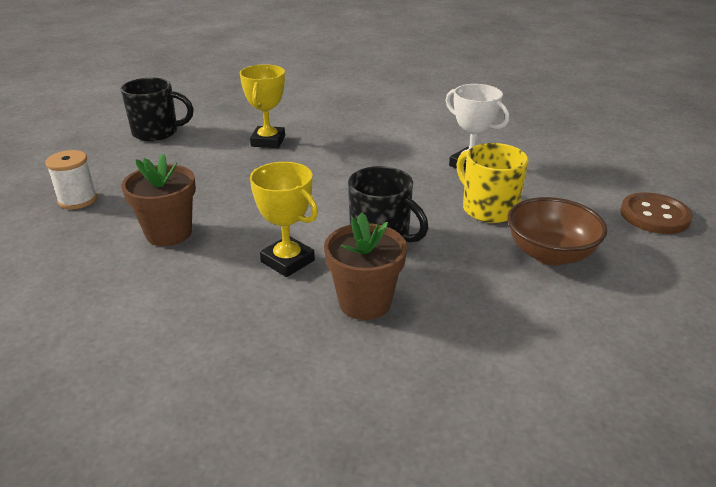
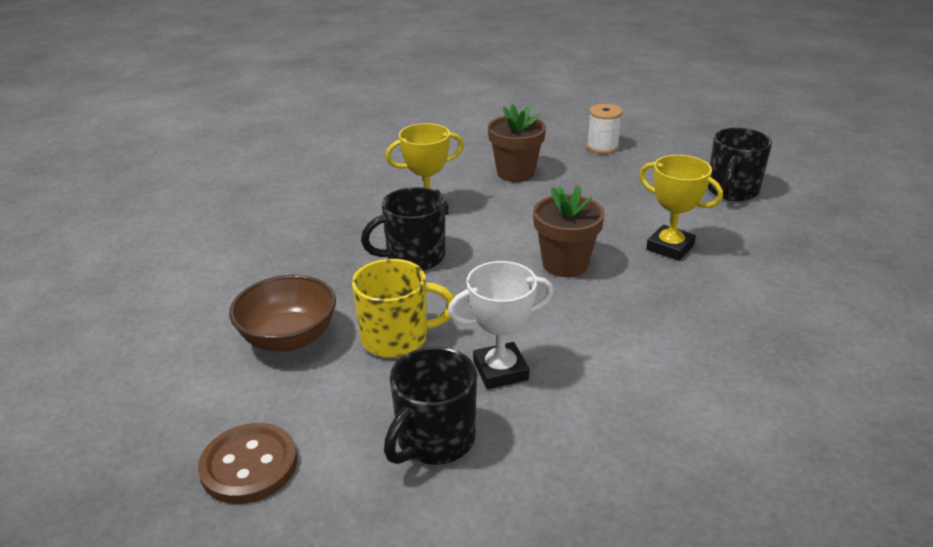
camera: 120 degrees right, 0 degrees up
(365, 302) = (345, 226): brown flower pot -> brown flower pot (565, 264)
(548, 168) = (434, 440): none -> black mug

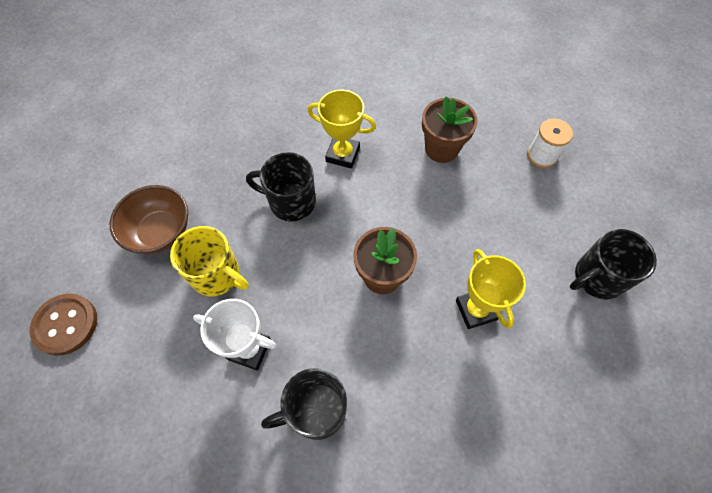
camera: 35 degrees right, 30 degrees up
(434, 440) = (165, 379): black mug -> black mug (316, 410)

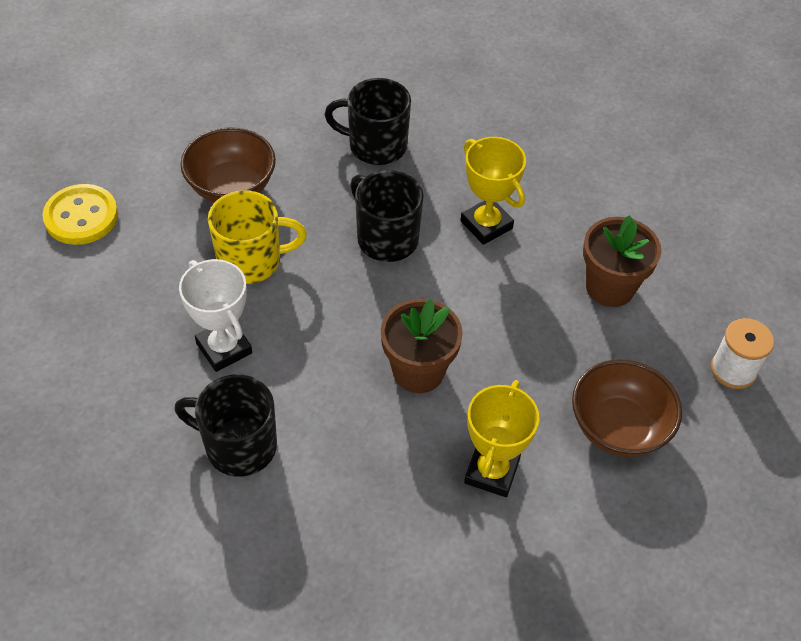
camera: 35 degrees right, 10 degrees down
(66, 325) = (81, 216): brown button -> yellow button
(216, 275) = (251, 261): yellow mug -> yellow mug turned 75 degrees counterclockwise
(516, 231) = (618, 427): none -> brown bowl
(597, 277) = (672, 539): black mug -> black mug (376, 146)

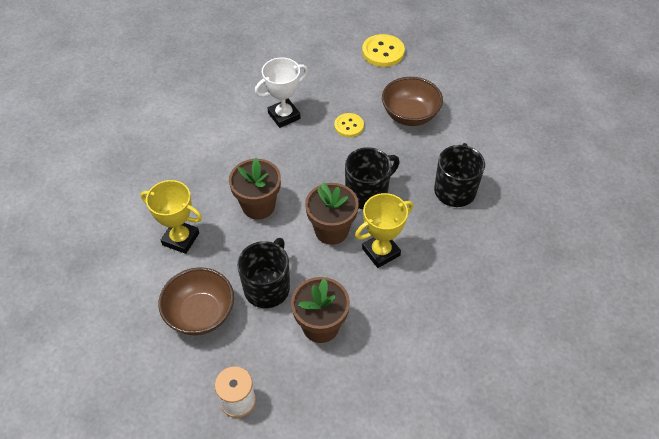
camera: 95 degrees right, 0 degrees up
(239, 446) = (218, 124): black mug -> black mug (267, 287)
(251, 261) = (349, 126): yellow mug -> yellow button
(456, 279) = (331, 230): none -> brown flower pot

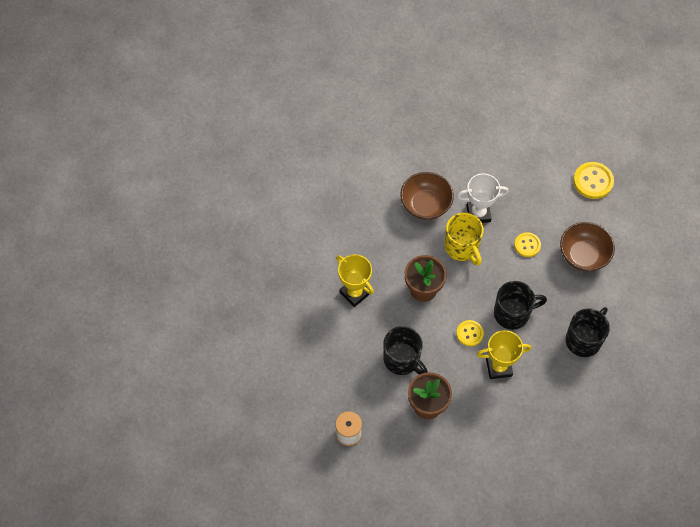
camera: 25 degrees right, 10 degrees up
(200, 314) = (347, 359): brown bowl -> brown bowl (425, 205)
(267, 287) = (402, 359): black mug -> black mug turned 90 degrees clockwise
(282, 151) = (462, 247): none -> yellow mug
(331, 230) = (469, 333): brown flower pot -> yellow button

